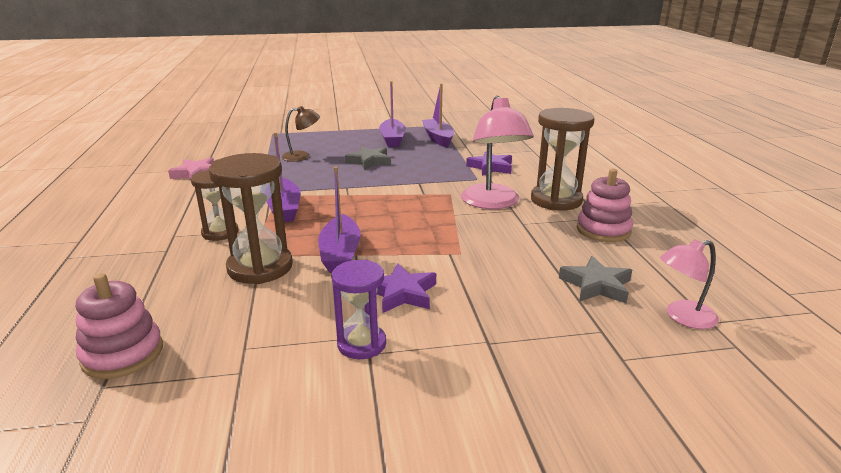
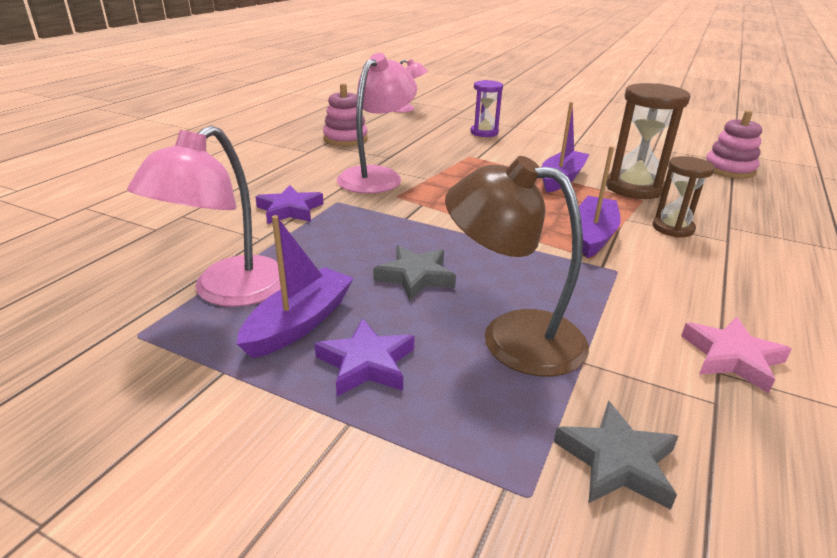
camera: 145 degrees left, 5 degrees up
(302, 156) = (512, 337): brown lamp -> brown lamp, size x1.75
(361, 344) = (582, 140): purple hourglass -> purple hourglass (484, 132)
(402, 293) = (538, 150): purple star -> purple star (366, 363)
(438, 138) = (228, 292): purple boat -> pink lamp
(556, 200) = (321, 162): brown hourglass -> none
(596, 285) = (419, 124): grey star -> grey star (616, 461)

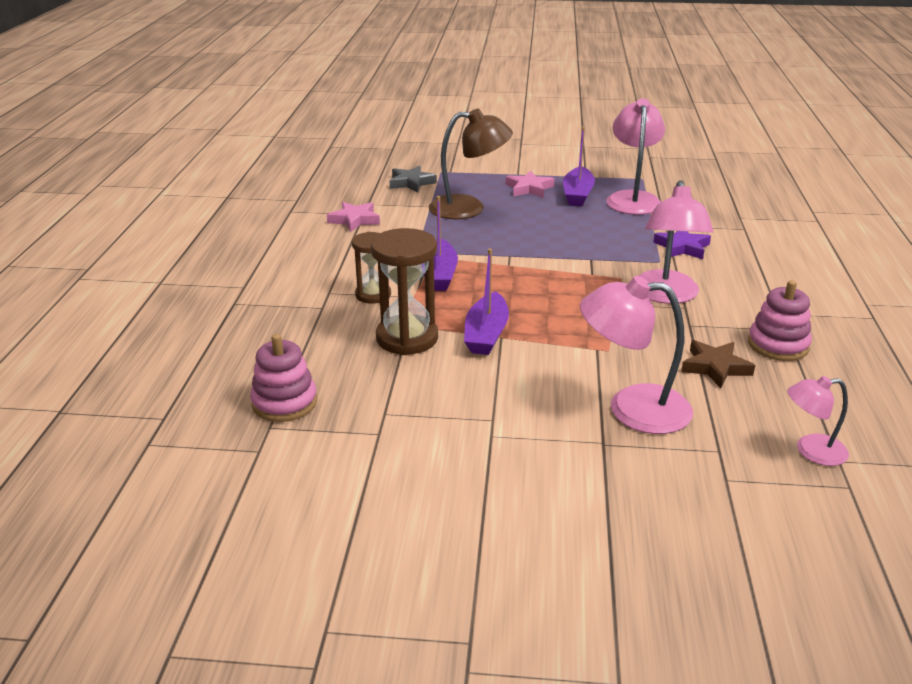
camera: 160 degrees right, 0 degrees up
(366, 363) = (529, 188): purple star -> pink star
(406, 137) = (715, 367): none -> brown star
(415, 277) = (542, 223): grey star -> none
(484, 132) = (632, 408): purple hourglass -> pink lamp

